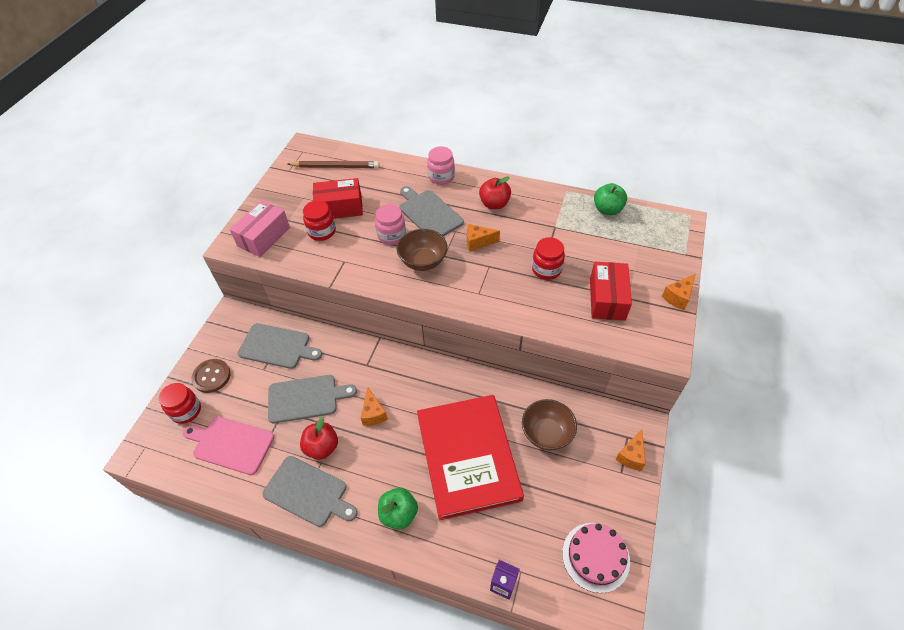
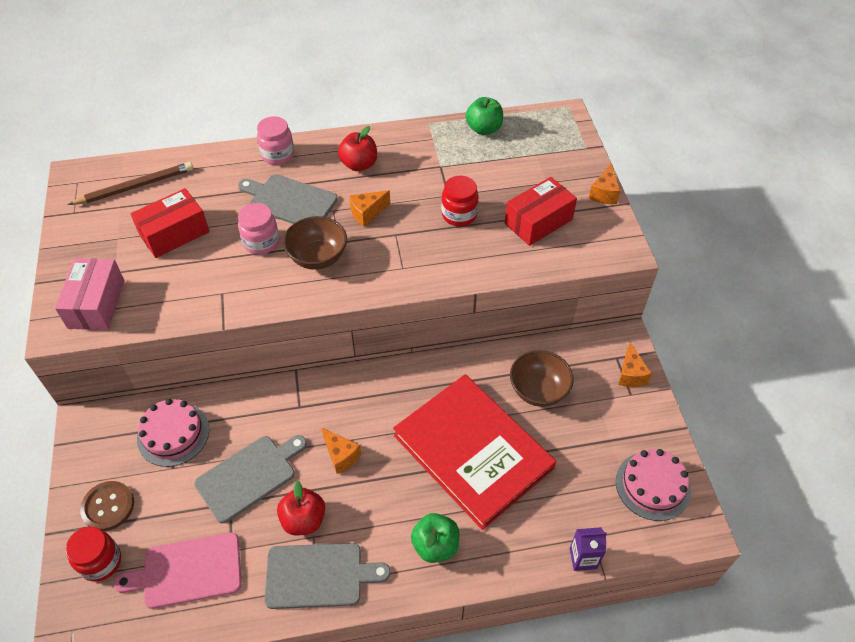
camera: 30 degrees left, 0 degrees up
(277, 346) = (173, 434): grey cutting board -> pink cake
(322, 232) = (170, 269): red jar -> none
(607, 299) = (538, 221): red box -> red box turned 75 degrees clockwise

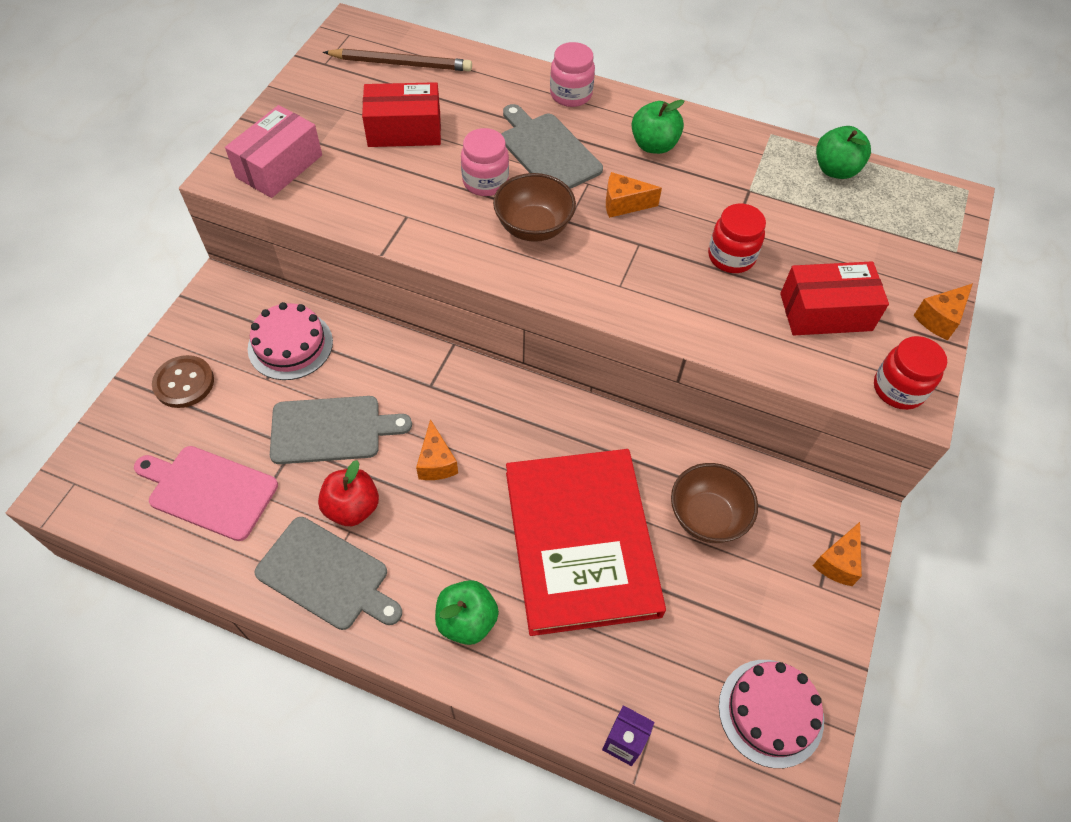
camera: 30 degrees right, 5 degrees up
(101, 562) = (141, 433): red jar -> red jar (898, 389)
(359, 164) = (654, 145): red apple -> green apple

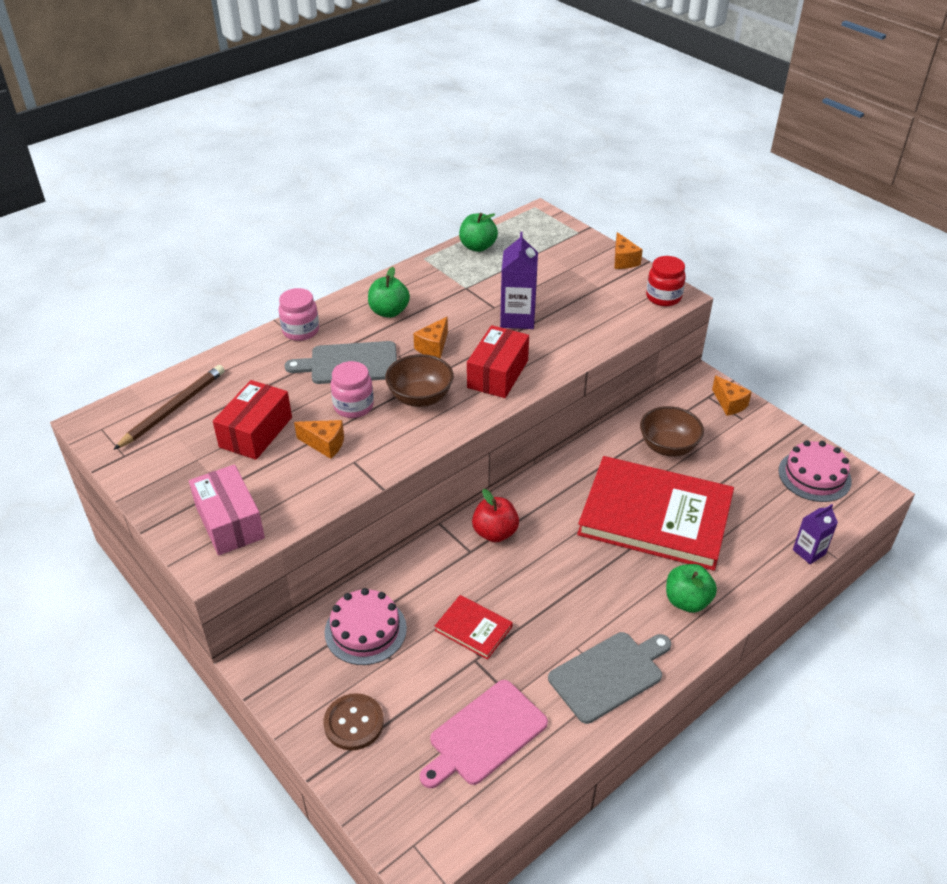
camera: 60 degrees left, 15 degrees down
(331, 429) = (473, 628): grey cutting board -> red book
(352, 507) = (556, 638): red apple -> red apple (495, 533)
(436, 462) = (544, 572): orange cheese -> orange cheese (325, 444)
(731, 257) = (517, 318): red jar -> purple carton
(825, 312) = (589, 299): red box -> red box (498, 374)

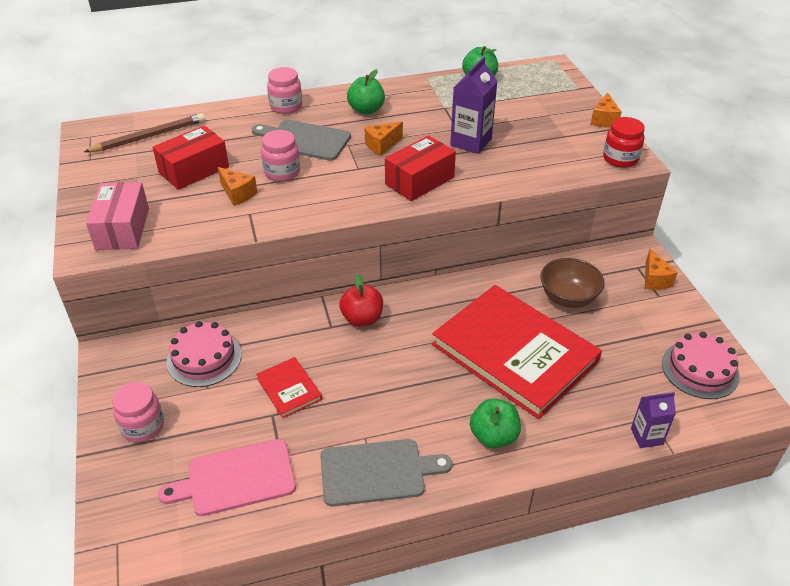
camera: 25 degrees right, 0 degrees up
(354, 723) = (143, 426): brown button -> pink jar
(420, 398) = (340, 181): brown bowl -> none

